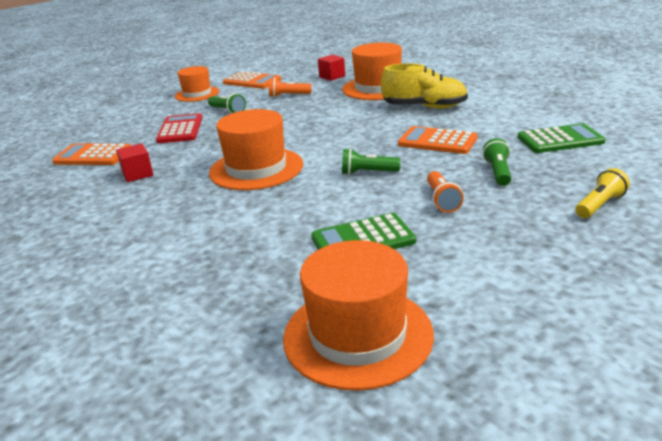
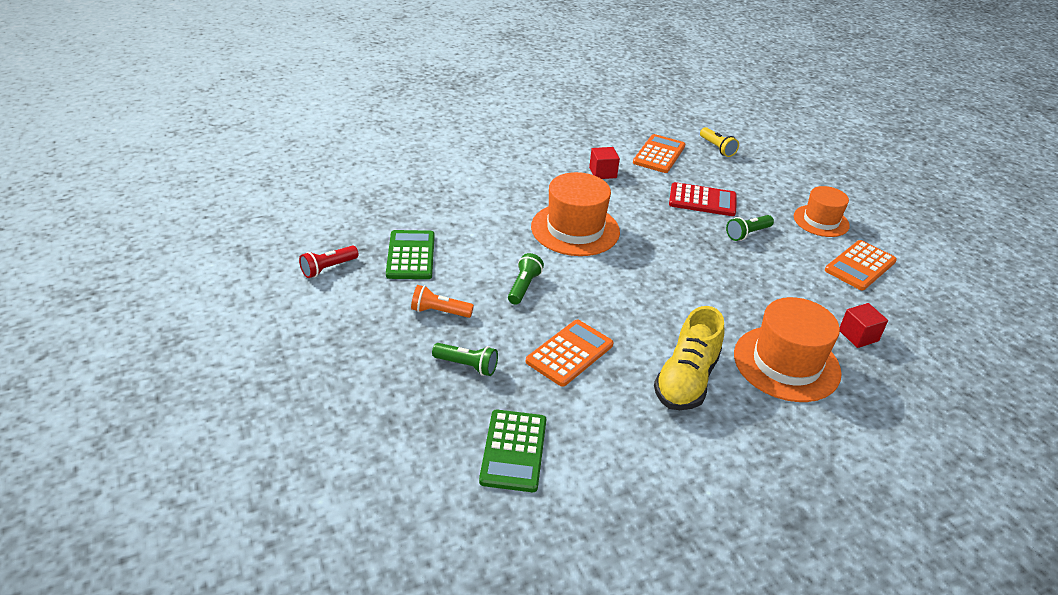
camera: 100 degrees right, 10 degrees up
(288, 96) = (785, 283): orange flashlight -> none
(358, 335) = (311, 228): orange hat -> none
(433, 287) = (328, 268): none -> red flashlight
(599, 205) = (358, 400): yellow flashlight -> yellow flashlight (717, 148)

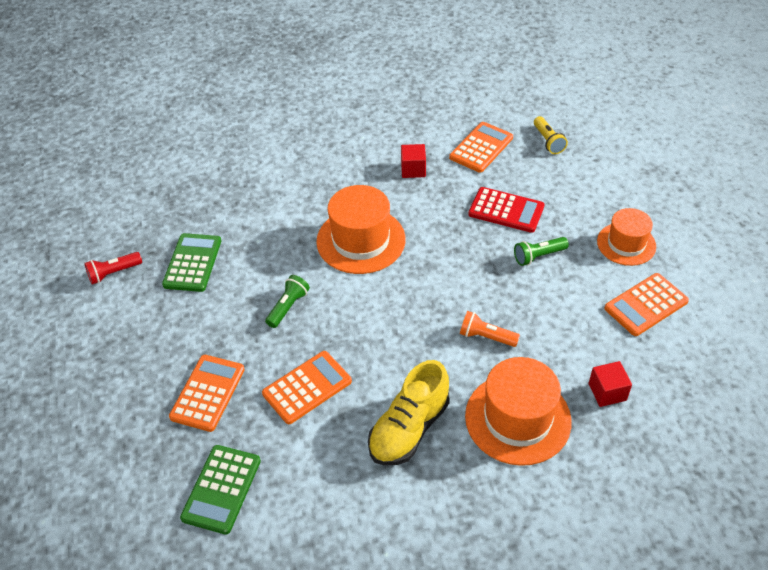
camera: 15 degrees right, 10 degrees up
(439, 312) = (200, 330): orange flashlight -> orange flashlight (486, 337)
(467, 366) = (207, 393): green flashlight -> orange calculator

